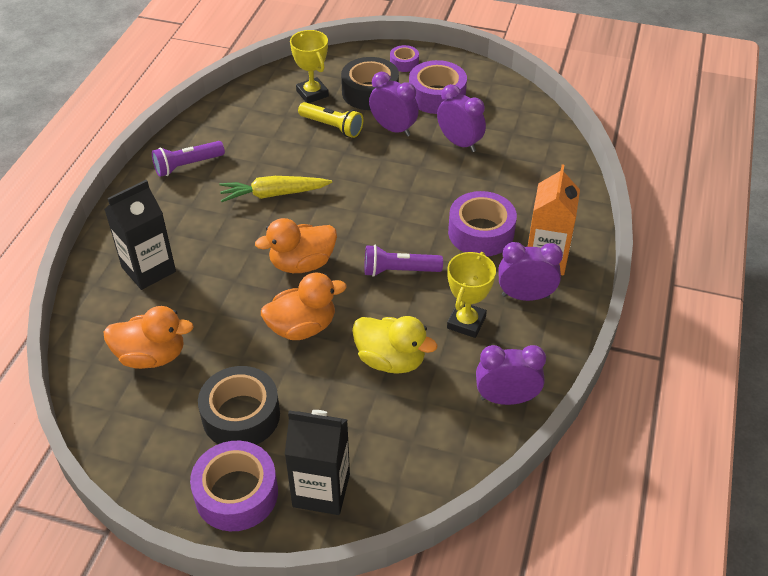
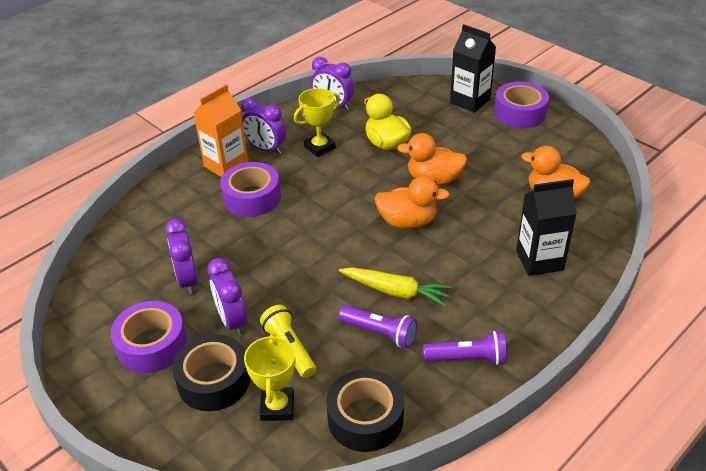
camera: 150 degrees left, 5 degrees down
(241, 415) = (501, 145): black tape -> black tape (365, 418)
(399, 271) = (337, 192): purple flashlight -> purple flashlight (380, 333)
(404, 63) = (138, 411): purple tape -> none

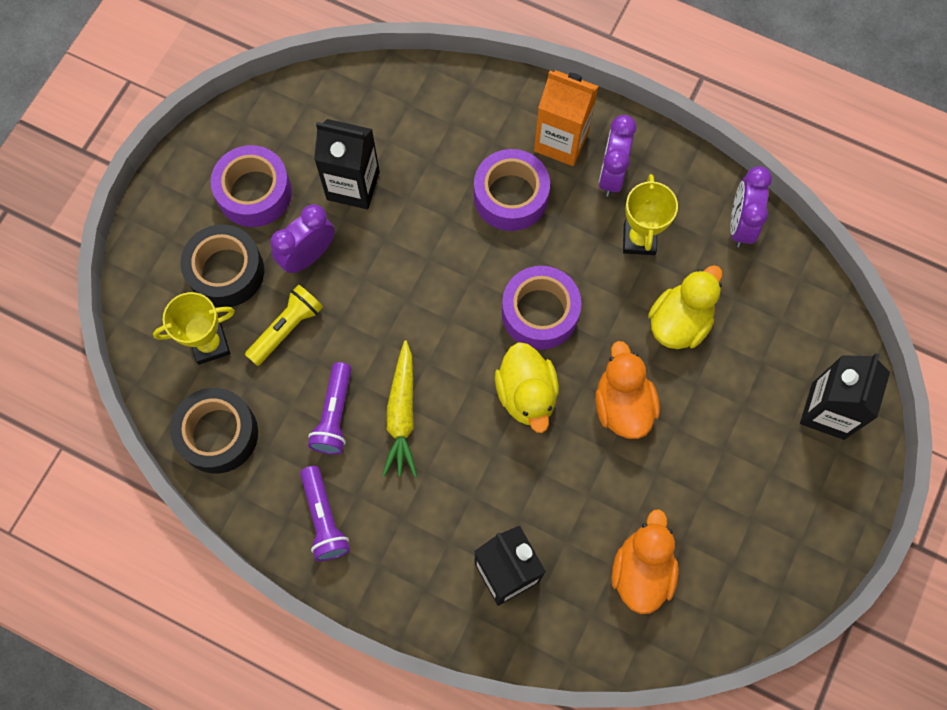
camera: 70 degrees right, 30 degrees up
(188, 280) = (353, 185): purple clock -> black carton
(319, 147) = (639, 239): yellow trophy -> yellow trophy turned 60 degrees clockwise
(407, 222) = (526, 394): orange duck -> yellow duck
(520, 113) = (824, 491): purple tape -> purple tape (540, 312)

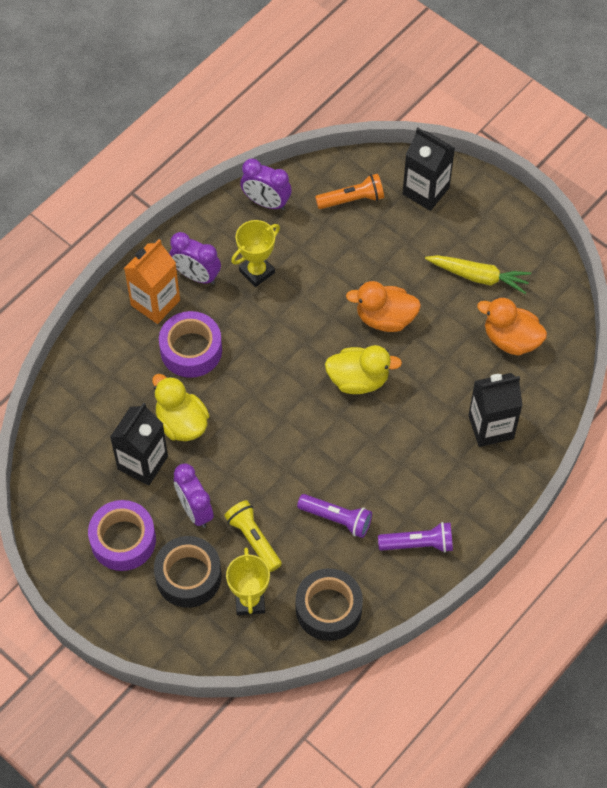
camera: 75 degrees left, 10 degrees down
(402, 414) = (350, 470): yellow carrot -> yellow carrot (478, 277)
(540, 312) = (295, 354): purple tape -> none
(639, 239) = (257, 271): yellow trophy -> yellow trophy turned 60 degrees counterclockwise
(679, 322) = (331, 264): yellow duck -> yellow duck (181, 423)
(781, 323) = (352, 199): none -> orange flashlight

